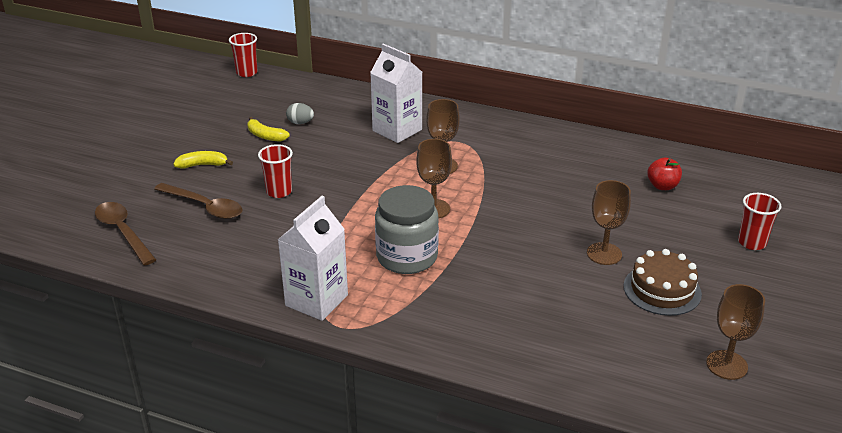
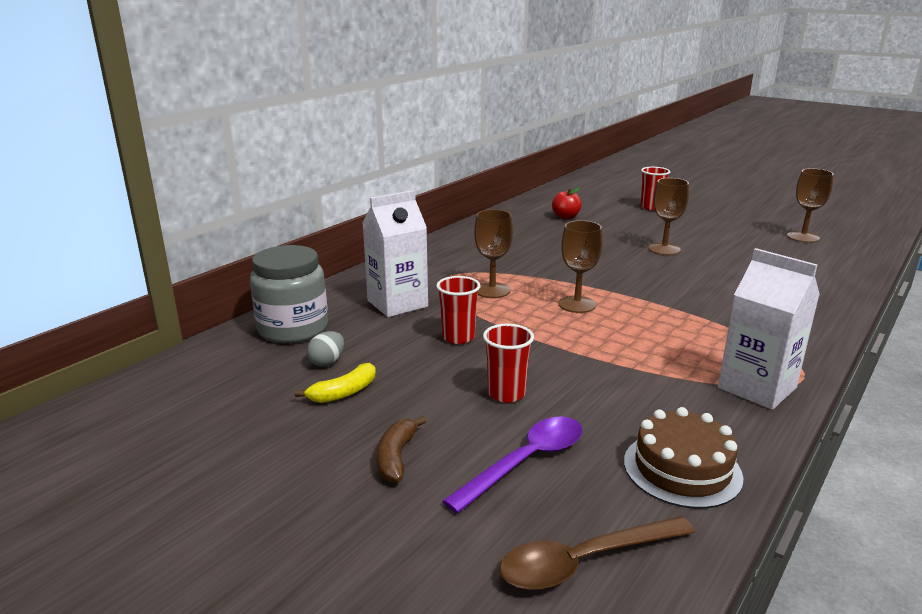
camera: 75 degrees left, 10 degrees down
(203, 165) = (396, 457): yellow banana -> brown banana
(204, 207) = (526, 462): brown spoon -> purple spoon
(246, 73) = (117, 394): red cup -> red cup (458, 337)
(407, 257) = (668, 328): grey jar -> grey jar (293, 329)
(662, 290) = (714, 239): brown cake -> brown cake (682, 469)

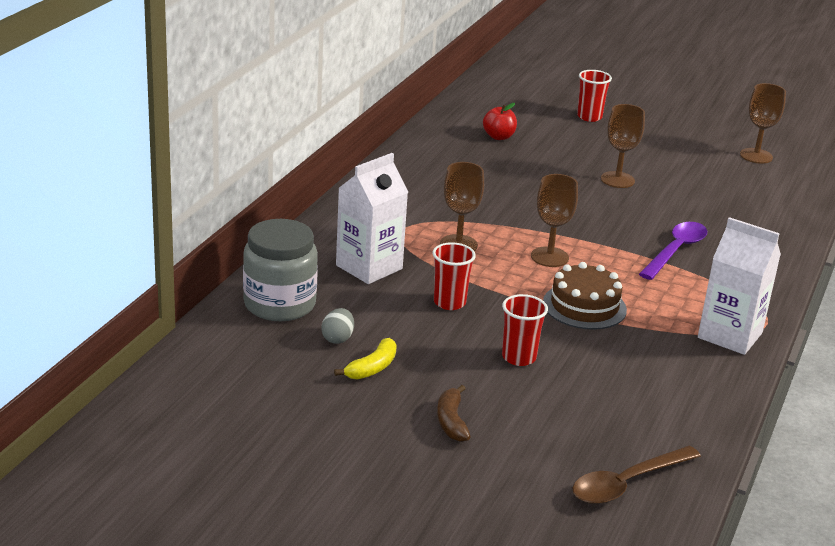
camera: 15 degrees left, 5 degrees up
(526, 462) = (558, 416): purple spoon -> purple spoon (675, 251)
(682, 469) = (681, 411): brown cake -> brown cake (584, 306)

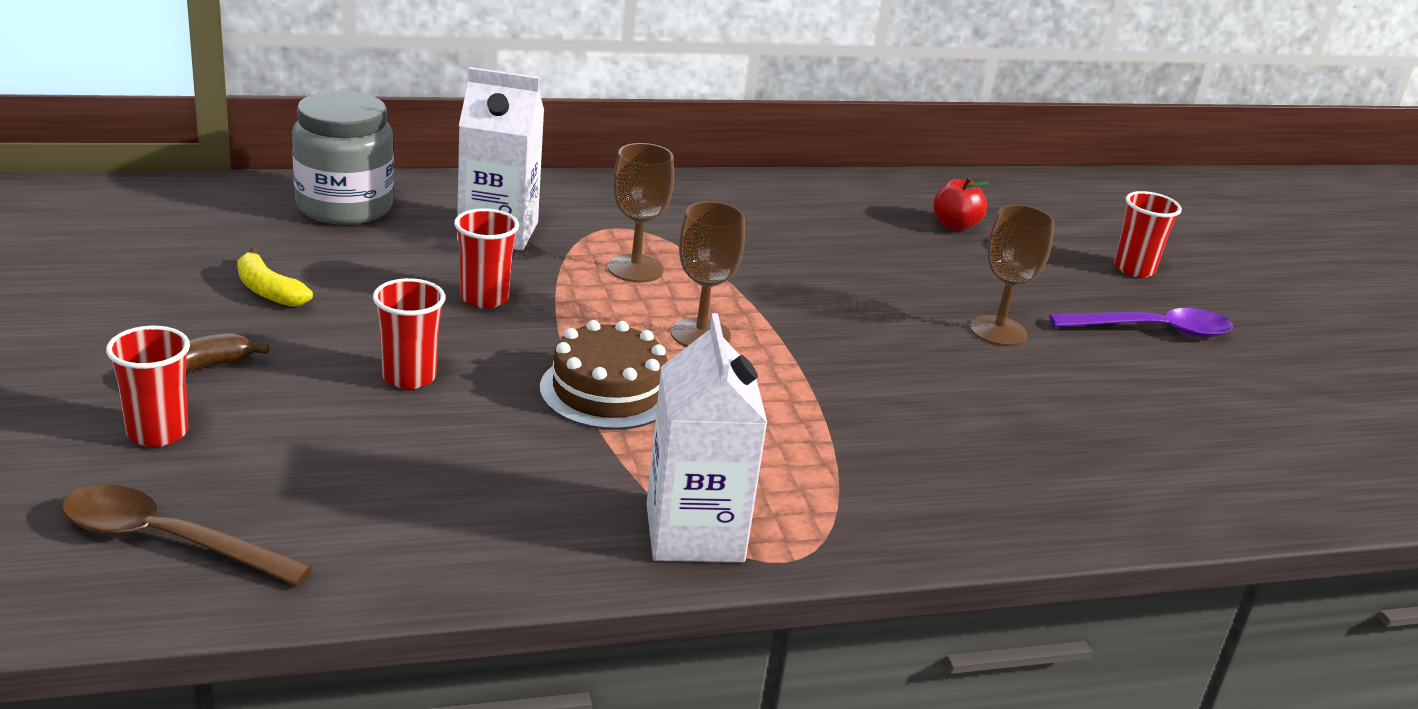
camera: 50 degrees right, 0 degrees up
(337, 338) = (310, 255): grey egg -> none
(372, 368) = (268, 291): yellow banana -> yellow banana turned 45 degrees clockwise
(513, 455) = (157, 432): none -> red cup
(675, 251) = (874, 425): purple spoon -> purple spoon (1152, 330)
(756, 156) = (1296, 425): brown goblet -> none

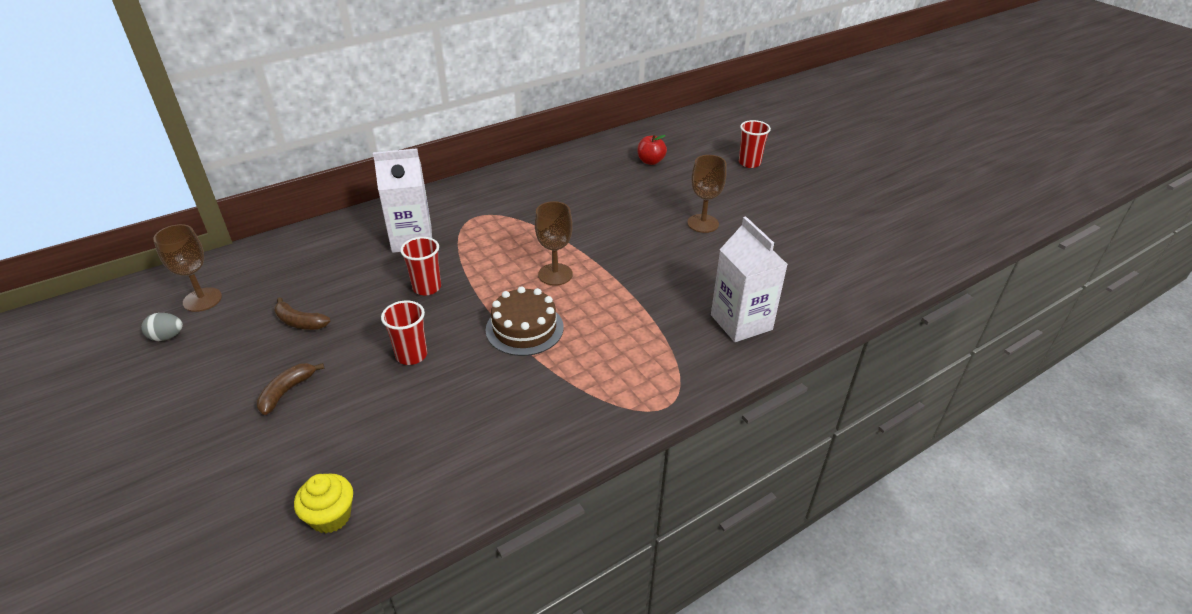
camera: 15 degrees left, 10 degrees up
(72, 258) = (167, 337): none -> grey egg
(157, 432) = (285, 444): red cup -> none
(168, 541) = (331, 516): brown spoon -> yellow cupcake
(268, 291) = (300, 322): yellow banana -> brown banana
(344, 206) = (314, 248): grey jar -> none
(635, 269) = (499, 241): brown goblet -> brown goblet (202, 300)
(694, 533) = (614, 405): white carton -> white carton (741, 322)
(1152, 330) = (775, 199): purple spoon -> none

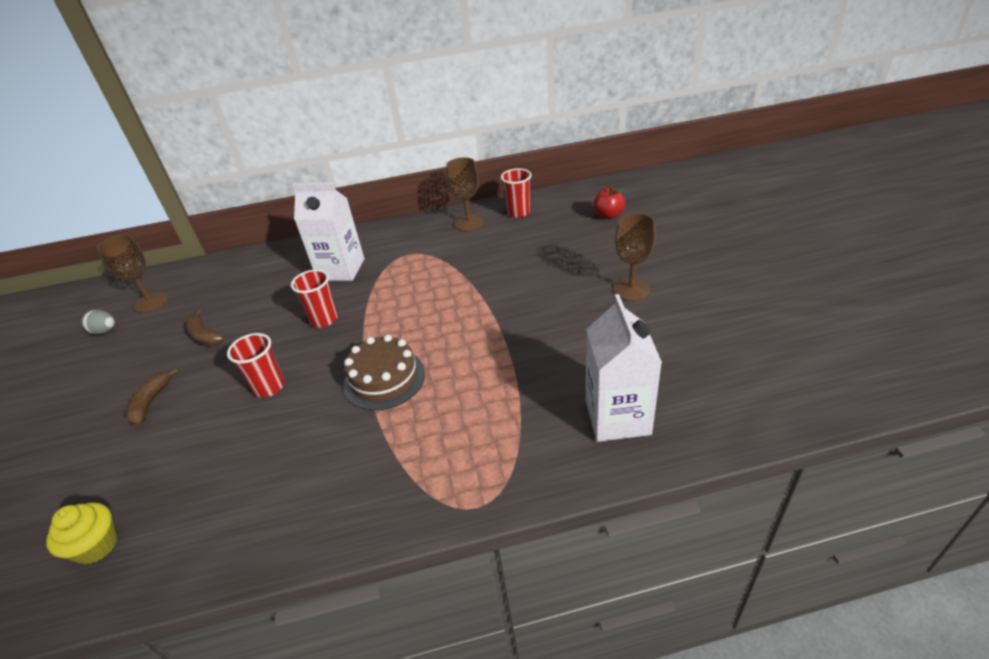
camera: 25 degrees right, 0 degrees up
(287, 391) = (151, 402): brown banana -> brown banana turned 45 degrees counterclockwise
(555, 274) = (446, 325): brown goblet -> brown goblet (469, 223)
(749, 163) = (719, 227): red cup -> red cup (518, 212)

